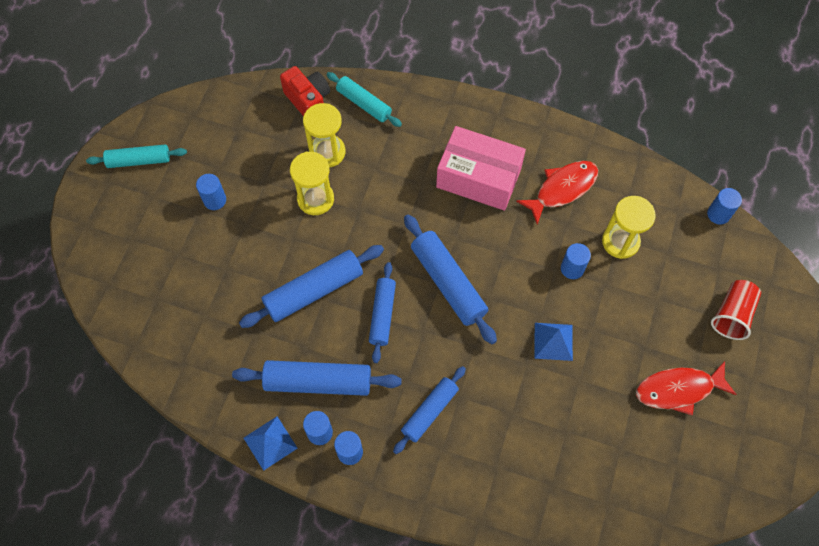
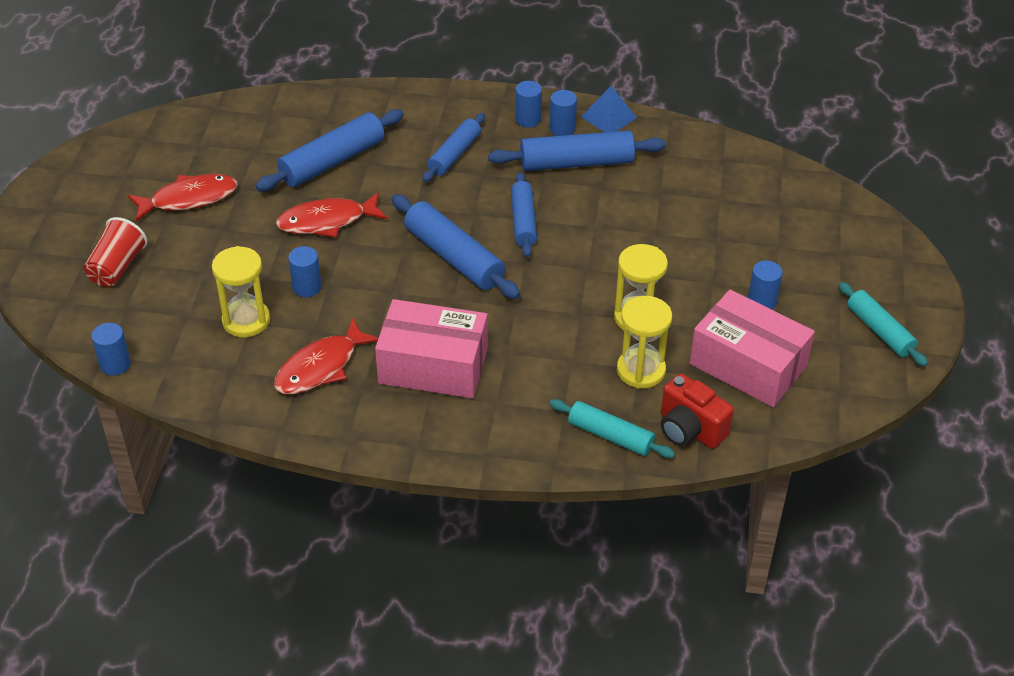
camera: 170 degrees right, 20 degrees down
(139, 160) = (879, 331): turquoise rolling pin -> turquoise rolling pin turned 75 degrees clockwise
(248, 145) = (748, 365): none -> pink box
(314, 290) = (607, 232): blue rolling pin -> blue rolling pin (332, 161)
(553, 341) = (327, 221): blue pyramid -> red fish

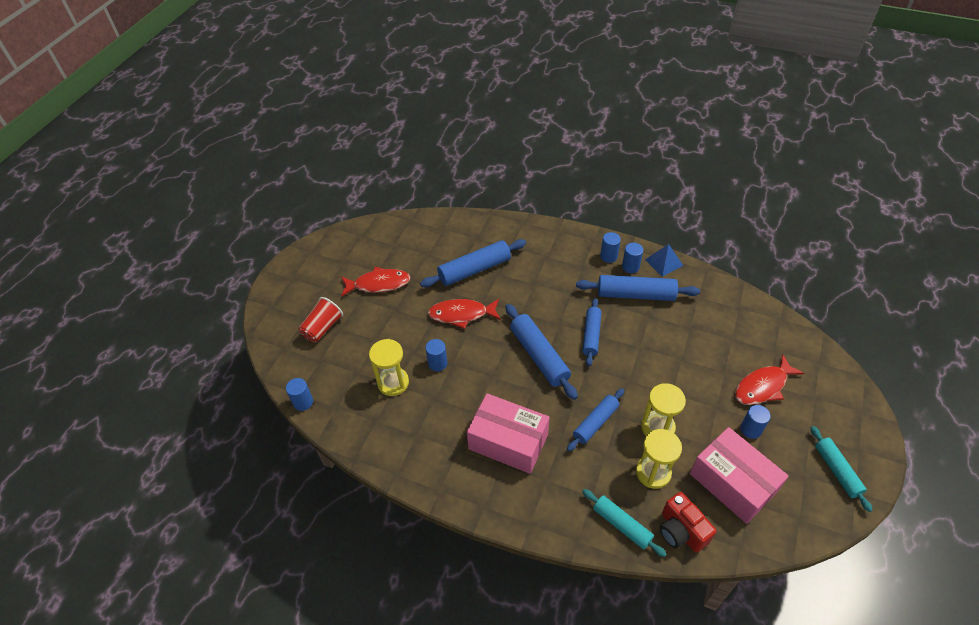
camera: 15 degrees right, 5 degrees up
(321, 367) = (433, 428): red fish -> red fish (763, 386)
(454, 154) = (555, 276): blue rolling pin -> blue rolling pin (595, 423)

